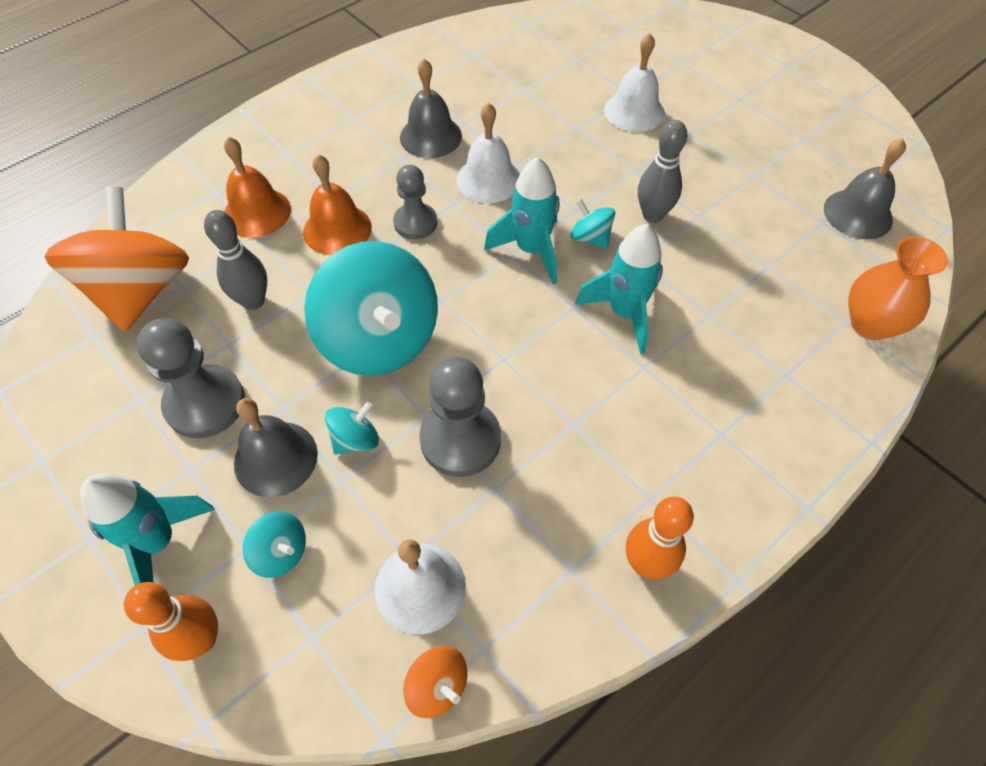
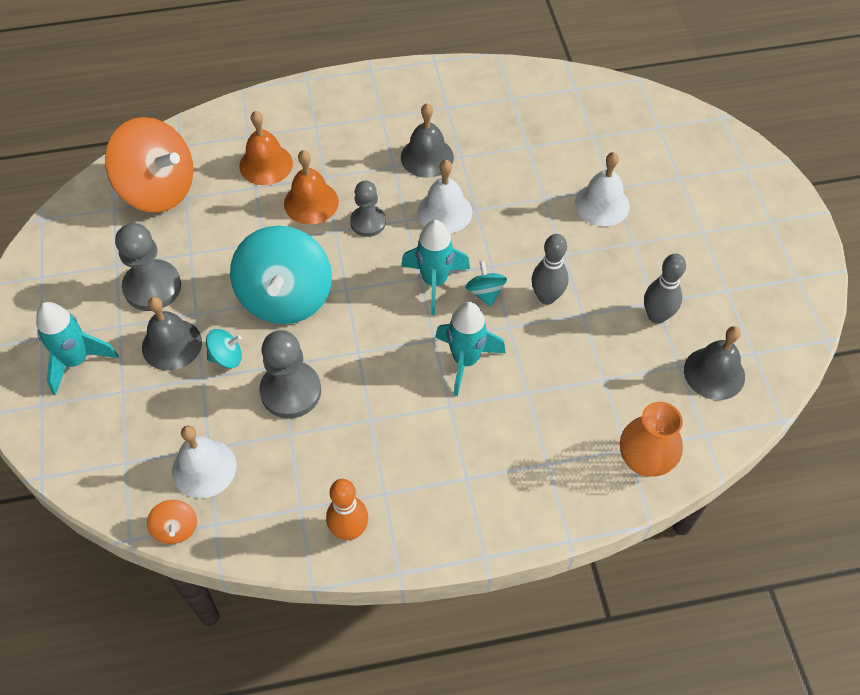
camera: 30 degrees right, 0 degrees up
(140, 291) = (158, 189): orange spinning top -> orange spinning top turned 90 degrees clockwise
(202, 639) = (67, 430): orange bowling pin -> none
(253, 301) = (223, 230): grey bowling pin -> grey bowling pin (656, 316)
(281, 552) = (139, 404): turquoise spinning top -> none

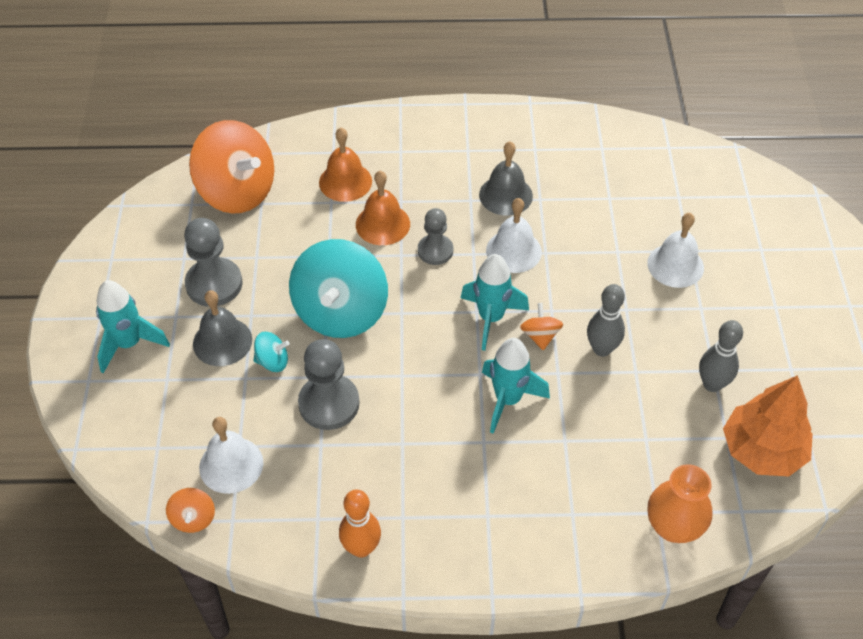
camera: 10 degrees right, 5 degrees down
(485, 293) = (540, 336): turquoise spinning top -> orange spinning top
(714, 373) = (762, 450): grey bell -> orange tree

